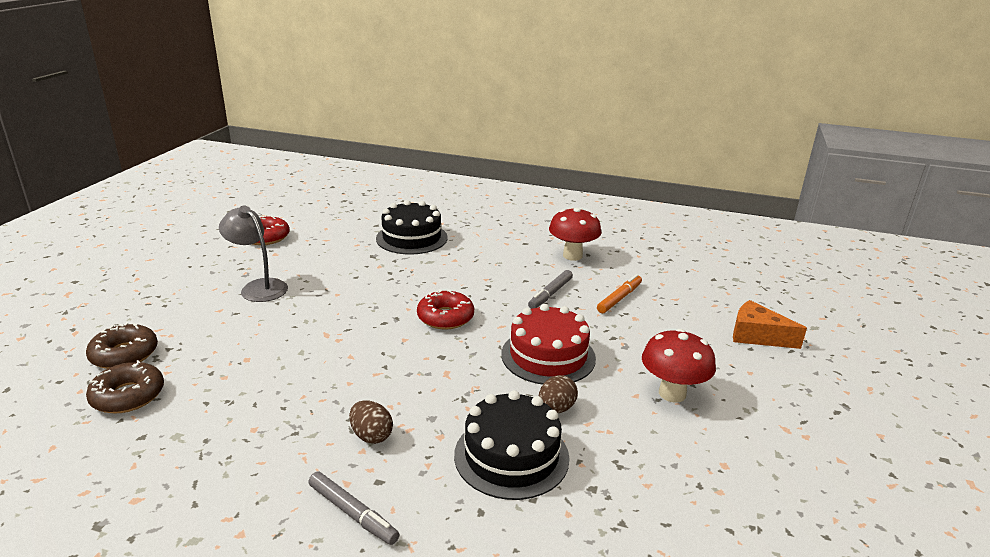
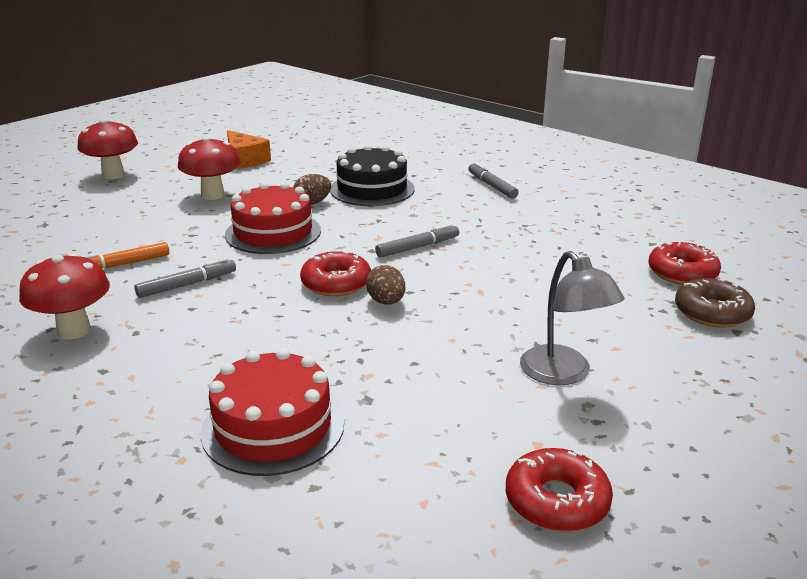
camera: 155 degrees left, 0 degrees up
(128, 396) = (682, 273): brown donut -> red donut
(371, 436) = (465, 213): brown egg -> brown egg (386, 302)
(400, 369) = (418, 247): none -> grey marker
(412, 238) = (273, 427): black cake -> red cake
(757, 336) = (65, 212): orange cheese -> orange cheese (245, 160)
(824, 399) = (113, 175): none -> red mushroom

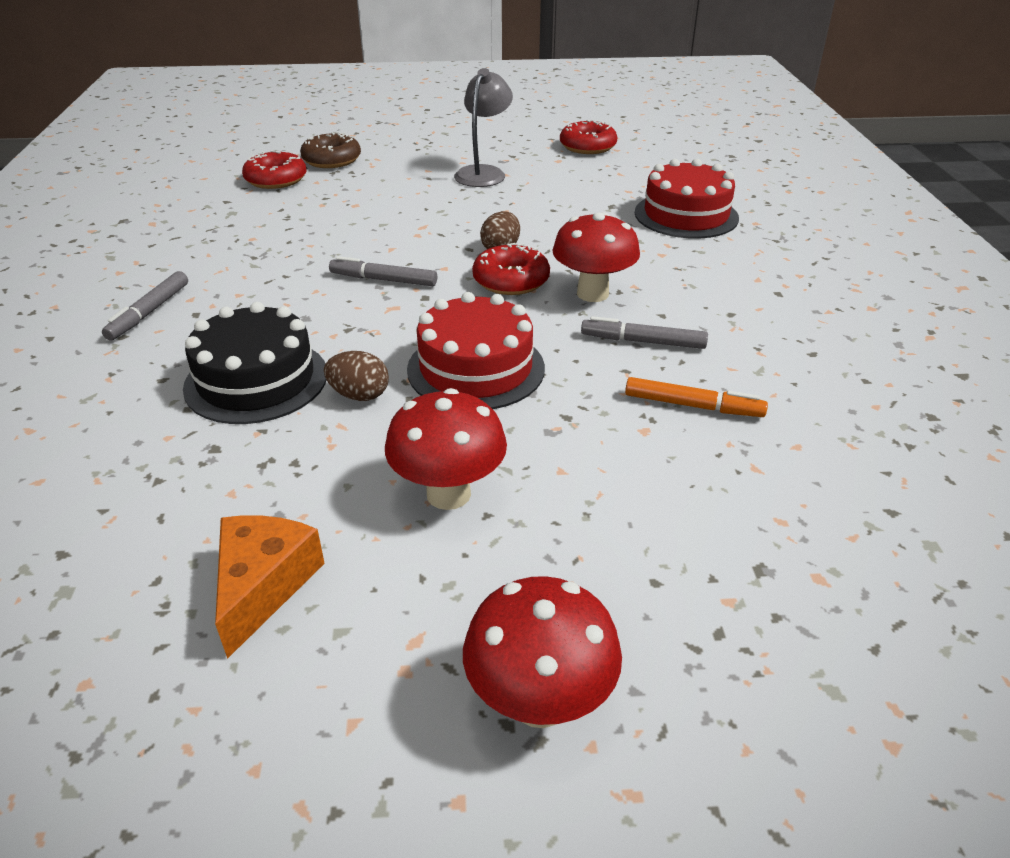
camera: 135 degrees left, 10 degrees up
(74, 330) = (788, 340): red mushroom -> red mushroom (592, 293)

